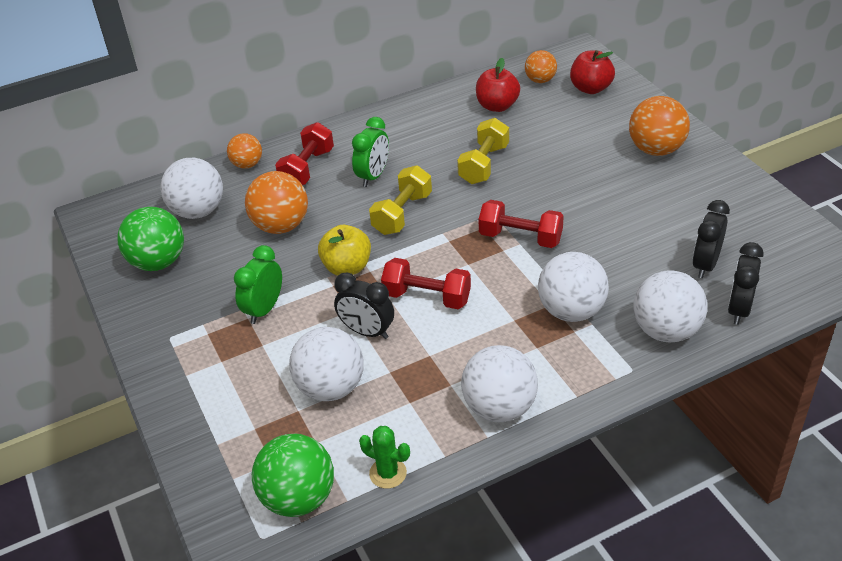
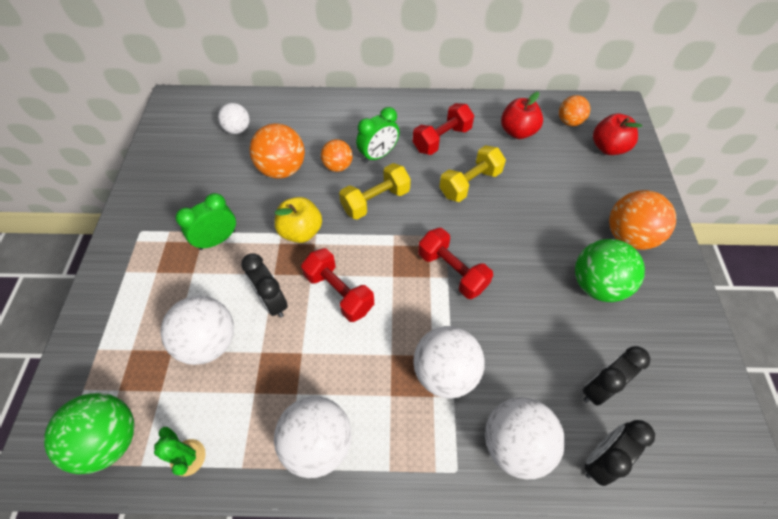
camera: 25 degrees right, 15 degrees up
(158, 262) = (181, 161): green ball -> green ball (597, 285)
(198, 211) = (238, 129): white ball -> white ball, size x0.60
(247, 164) = (298, 104): orange ball -> orange ball (338, 166)
(307, 168) = (336, 126): red dumbbell -> red dumbbell (442, 139)

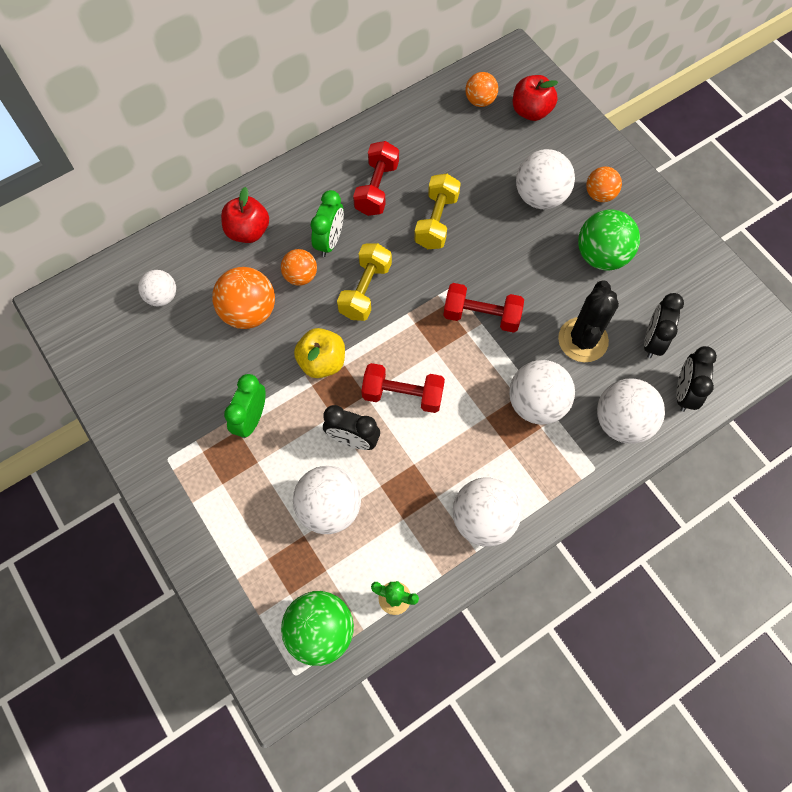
camera: 35 degrees left, 10 degrees up
(517, 132) = (440, 139): red apple -> red apple (248, 231)
(529, 345) = (583, 340): none -> black cactus
(571, 210) = (540, 196): none -> white ball
(628, 236) = (599, 194): orange ball -> orange ball, size x0.60

